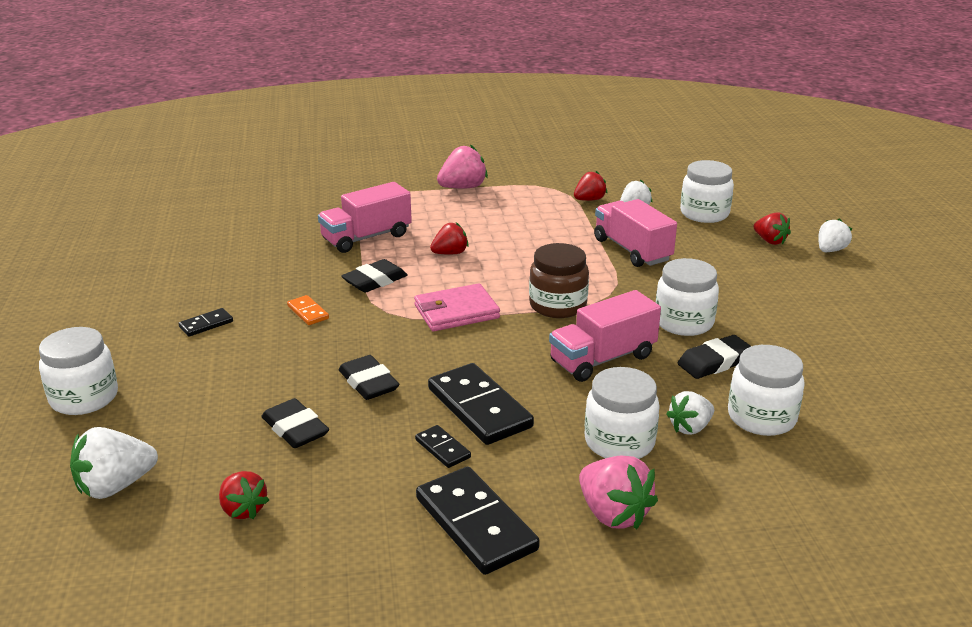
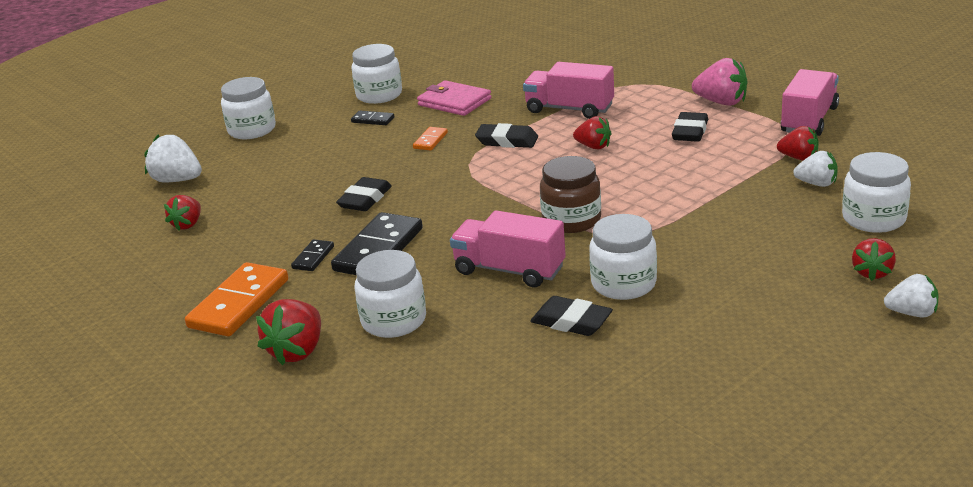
camera: 60 degrees right, 0 degrees up
(295, 429) = (284, 201): black eraser -> black eraser (690, 132)
(456, 311) = (503, 187): pink wallet -> pink wallet (454, 102)
(476, 524) = (239, 303): black domino -> orange domino
(613, 514) = (297, 351): pink strawberry -> red strawberry
(632, 250) = (727, 213): pink truck -> pink truck (809, 120)
(690, 428) = (449, 344): white strawberry -> none
(761, 417) = (504, 374): white jar -> white jar (379, 95)

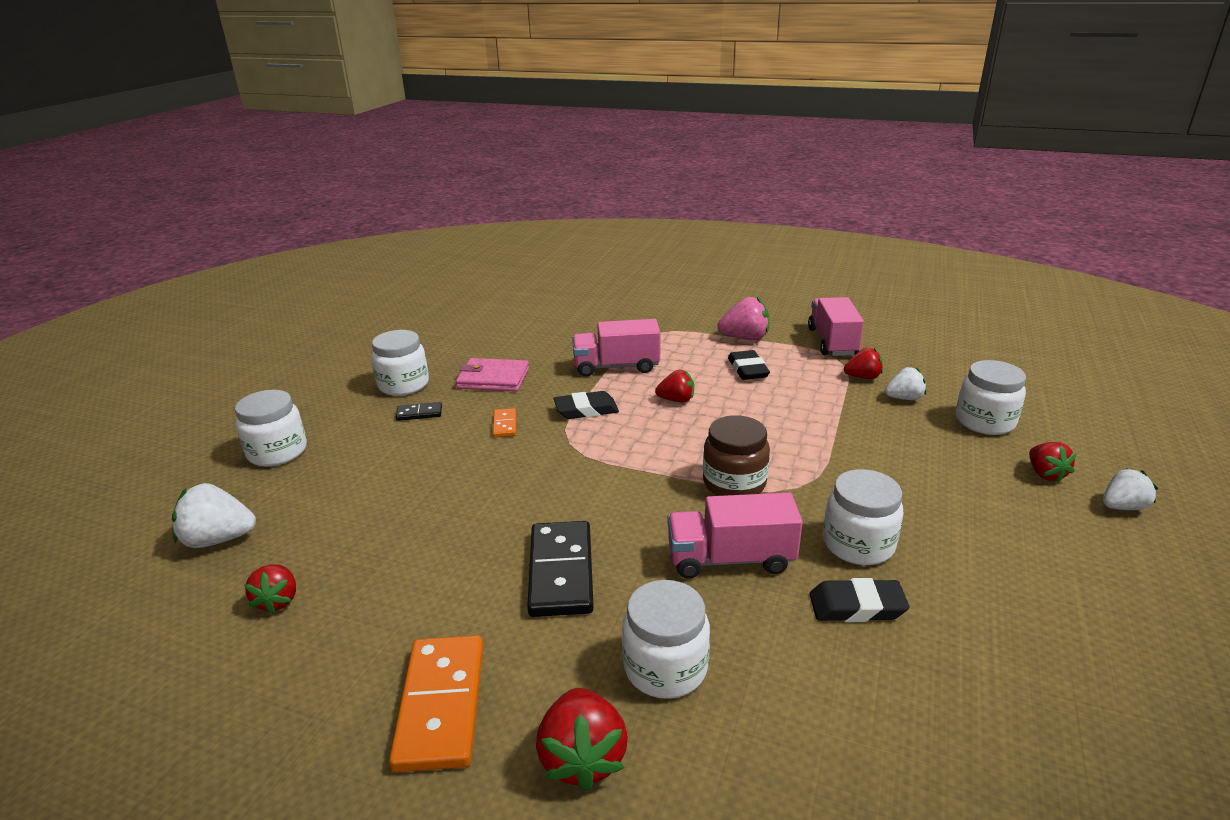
camera: 30 degrees left, 0 degrees up
(313, 257) = (489, 604): black domino -> none
(365, 199) = (489, 510): black eraser -> none

